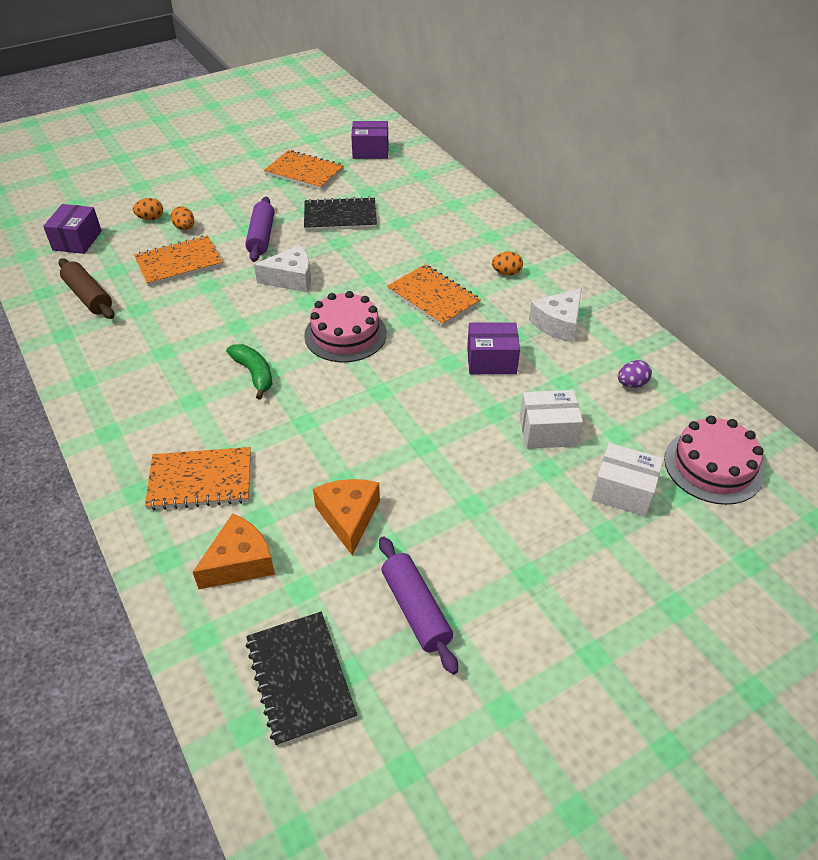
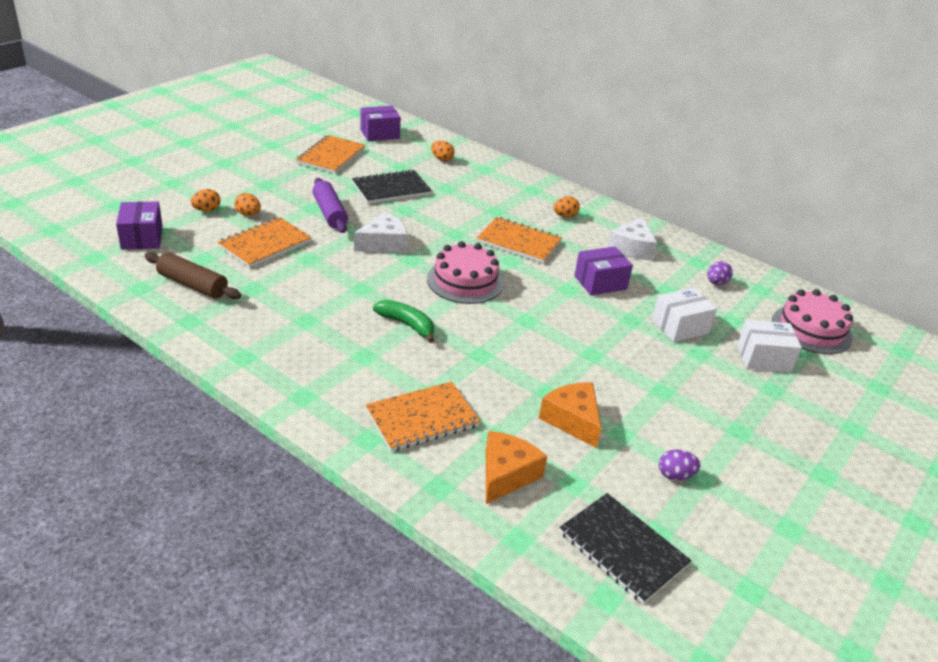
camera: 25 degrees left, 10 degrees down
(304, 172) = (331, 156): orange notebook -> orange notebook turned 75 degrees counterclockwise
(416, 187) = (442, 159): none -> orange egg
(416, 609) = (675, 475): purple rolling pin -> purple egg

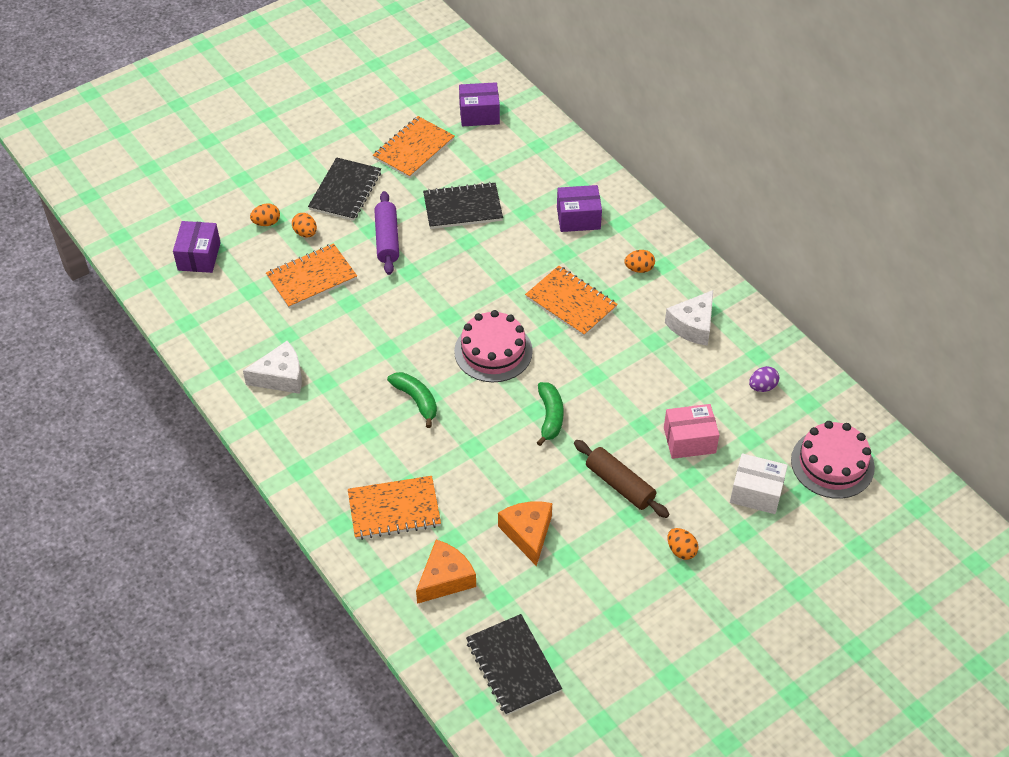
camera: 20 degrees right, 15 degrees up
(193, 285) = (233, 324): brown rolling pin -> brown rolling pin (620, 485)
(278, 185) = (345, 191): none -> black notebook
(383, 244) = (428, 290): white cheese -> white cheese (281, 377)
(442, 159) = (535, 163): orange egg -> orange egg (681, 550)
(544, 323) = (550, 417): none -> green banana
(600, 282) = (633, 371): purple box -> purple box (578, 218)
(675, 475) = (594, 606): purple egg -> none
(680, 326) = (689, 440): white box -> pink box

